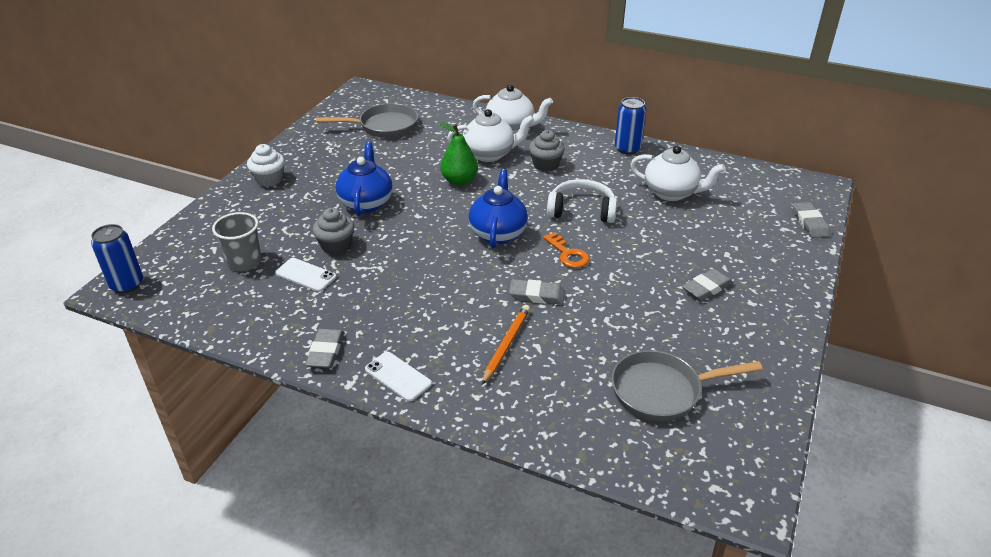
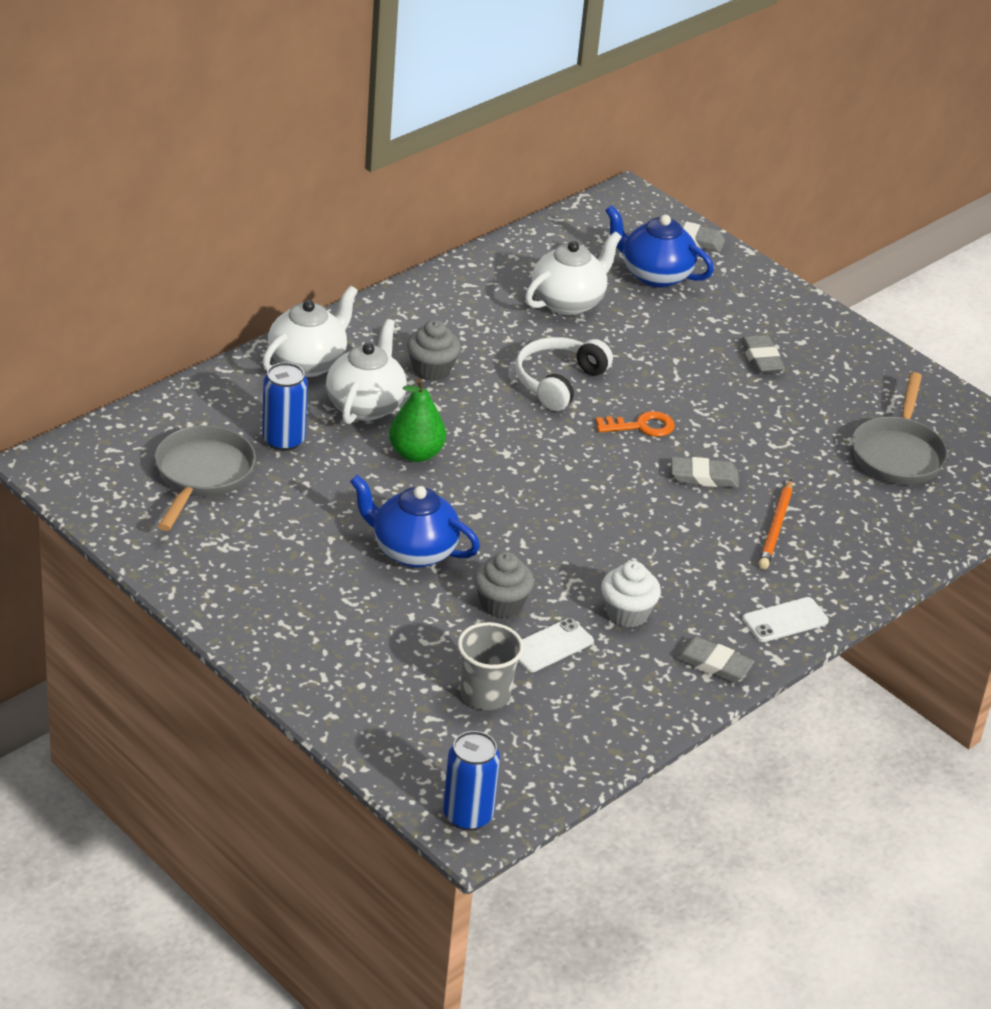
camera: 70 degrees left, 0 degrees up
(269, 180) = (278, 628): white cupcake -> white cupcake (627, 613)
(498, 233) = (563, 463): blue teapot -> blue teapot (654, 275)
(506, 345) = (776, 528): orange pencil -> orange pencil turned 120 degrees counterclockwise
(537, 295) = (704, 477): grey eraser -> grey eraser turned 60 degrees clockwise
(627, 149) = (442, 291): blue can -> blue can (283, 440)

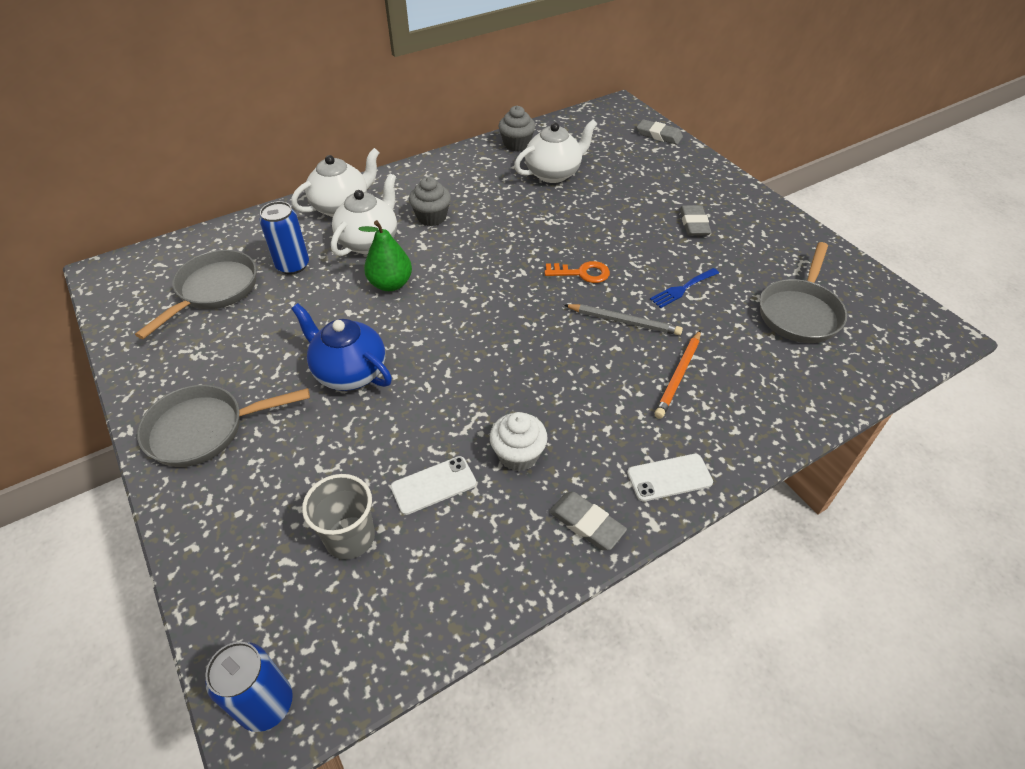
camera: 15 degrees right, 10 degrees up
(281, 617) = (204, 430): none -> grey pan
(501, 604) = (405, 434): grey cupcake -> grey cupcake (516, 144)
(558, 381) = (526, 232): white headphones -> none
(654, 275) = (624, 158): blue teapot -> none
(704, 477) = (624, 321): grey eraser -> grey pencil
(762, 437) = (682, 289): none -> blue fork

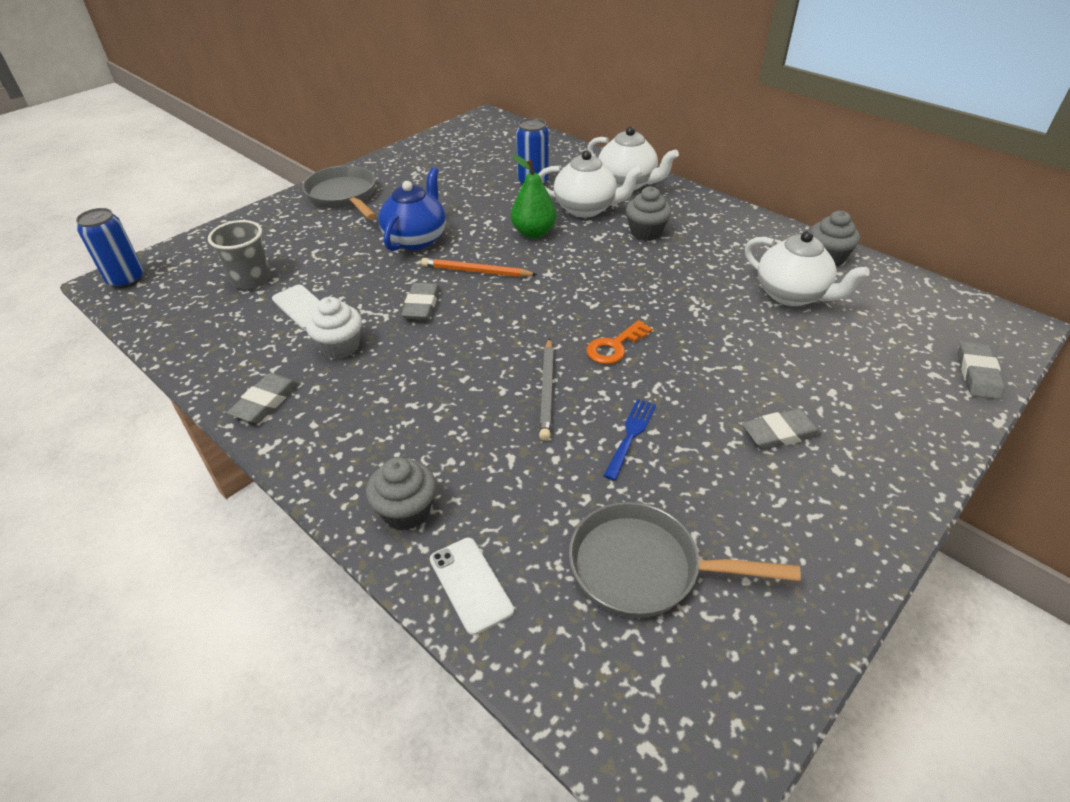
camera: 75 degrees right, 5 degrees down
(213, 291) = (486, 159): grey pan -> none
(474, 383) = (421, 305): none -> grey eraser
(582, 273) = (614, 346): orange key -> orange key turned 60 degrees clockwise
(669, 477) = (323, 454): white phone -> white phone (470, 584)
(678, 376) = (473, 446): orange pencil -> orange pencil (476, 271)
(682, 289) = (631, 435): blue fork -> blue fork turned 75 degrees clockwise
(741, 426) = (406, 511): none -> grey cupcake

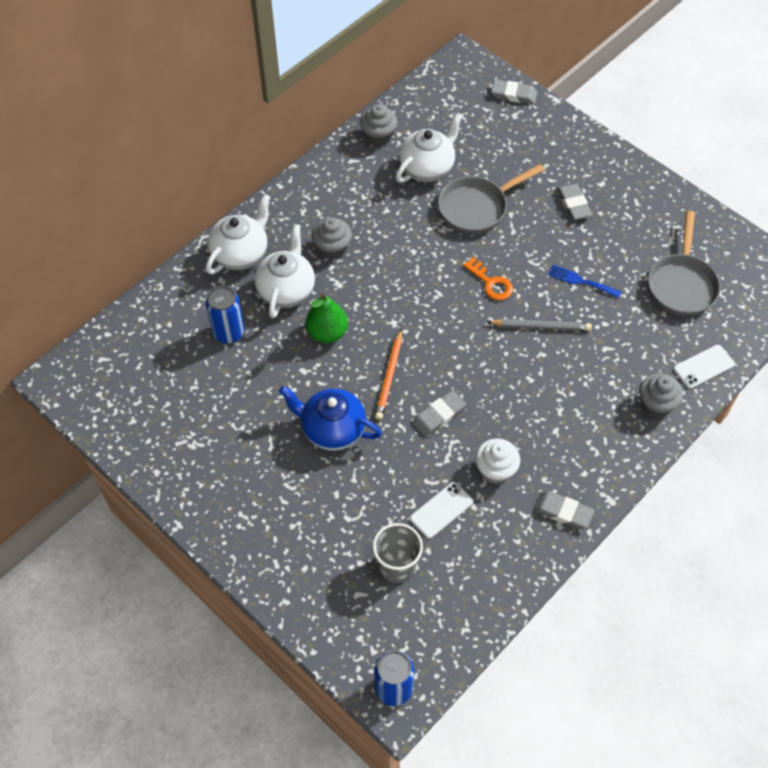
camera: 90 degrees left, 15 degrees up
(344, 196) = (240, 509): grey pan -> grey pan (477, 207)
(421, 305) = (439, 415): grey eraser -> grey eraser turned 45 degrees counterclockwise

